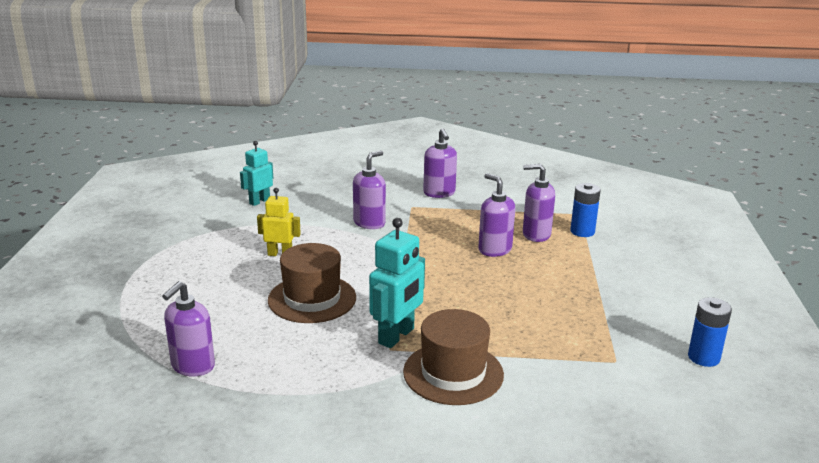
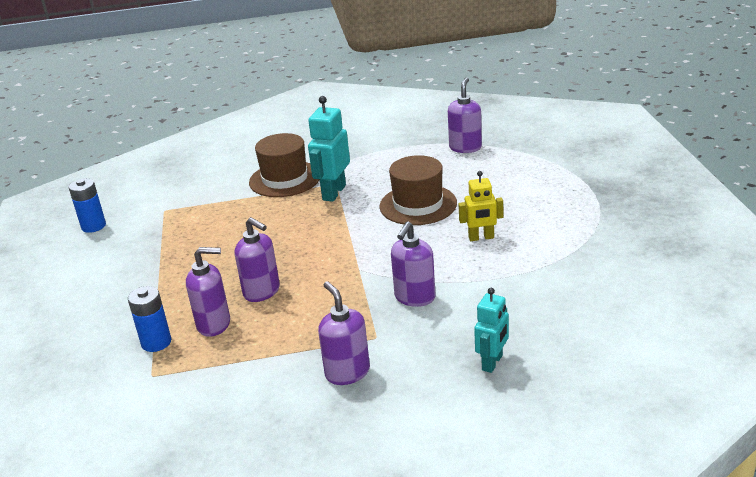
camera: 170 degrees right, 5 degrees up
(259, 201) = (571, 300): turquoise robot -> turquoise robot (492, 363)

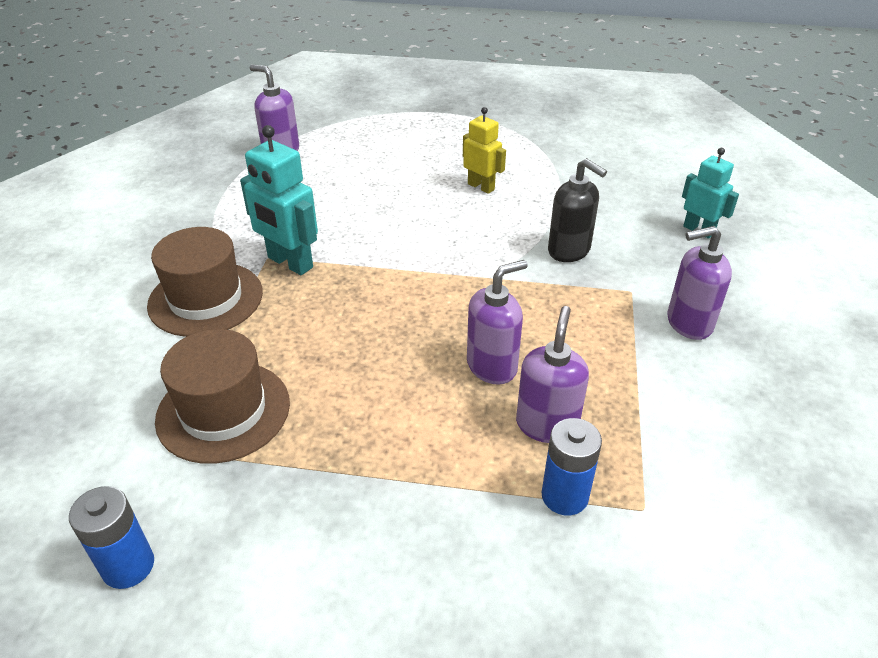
camera: 75 degrees left, 10 degrees up
(414, 297) = (569, 251): purple soap dispenser -> black soap dispenser
(418, 205) = (380, 208): brown hat -> brown hat (223, 411)
(481, 238) = (481, 187): yellow robot -> yellow robot turned 60 degrees counterclockwise

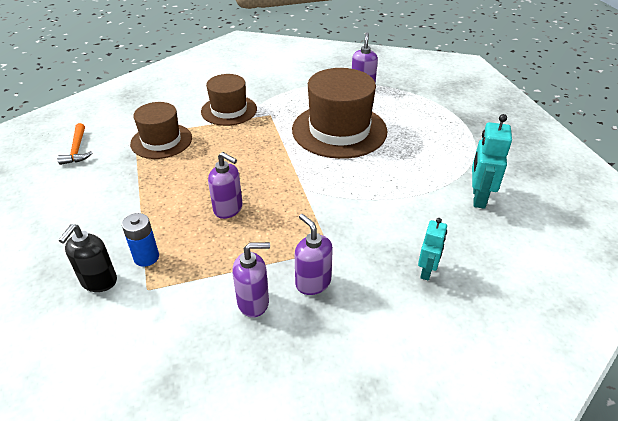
camera: 65 degrees right, 0 degrees up
(128, 566) = (77, 150): blue battery -> orange hammer
(290, 263) = (270, 122): turquoise robot -> turquoise robot (478, 198)
(374, 205) = (339, 130): none -> brown hat
(481, 187) = (392, 161): yellow robot -> none
(547, 424) = (193, 239): purple soap dispenser -> purple soap dispenser (253, 302)
(569, 251) = (352, 213): black soap dispenser -> black soap dispenser (99, 281)

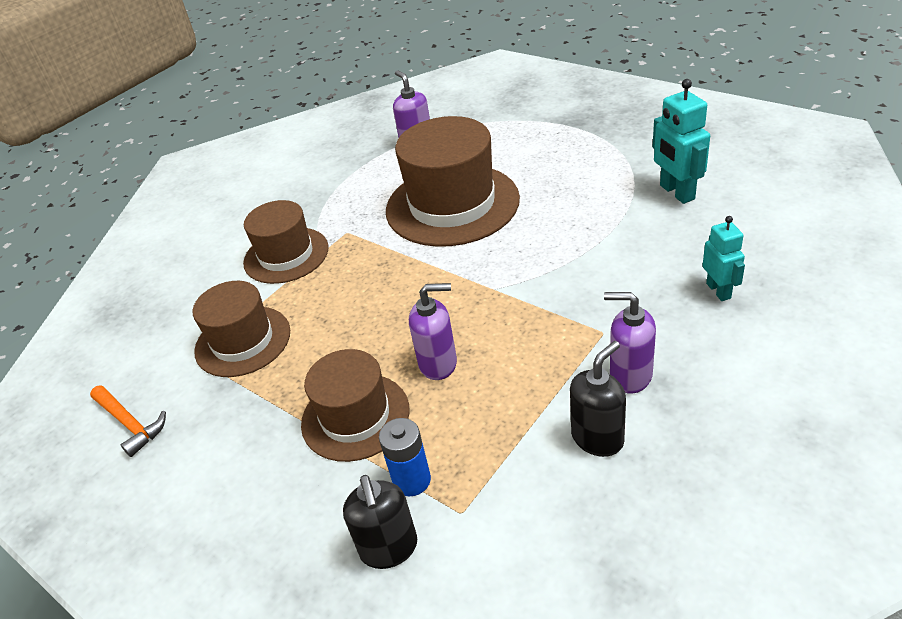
camera: 30 degrees left, 0 degrees up
(161, 209) = (355, 416): none -> brown hat
(253, 302) = (597, 438): purple soap dispenser -> black soap dispenser

